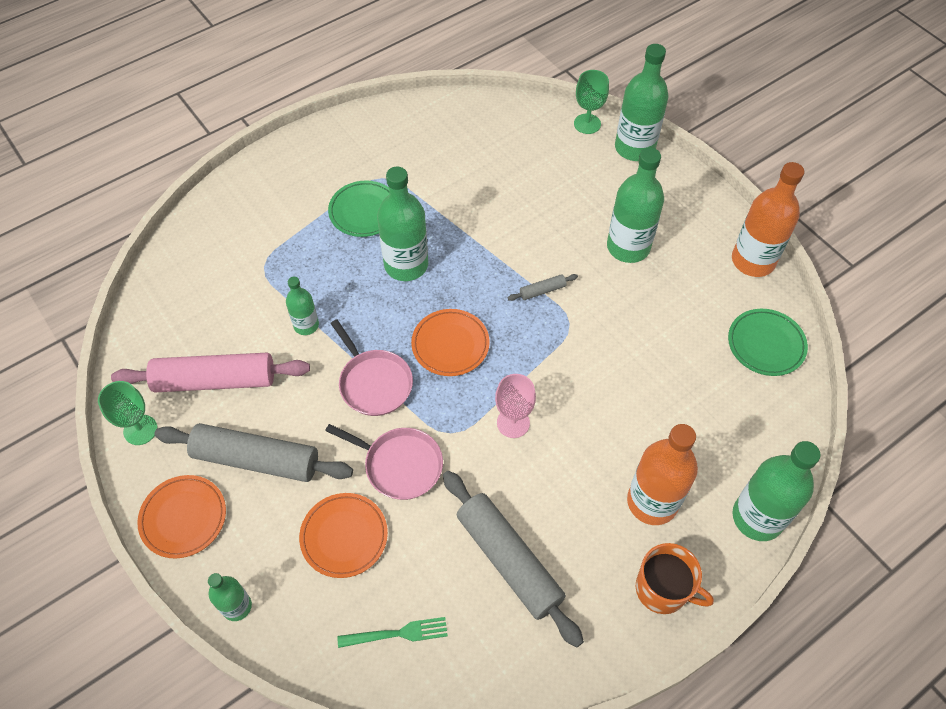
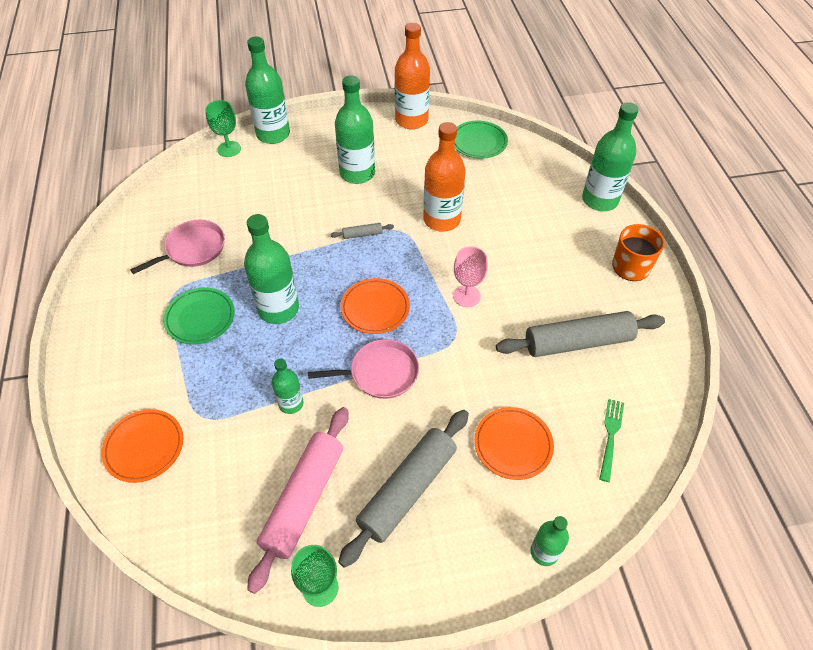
camera: 65 degrees left, 5 degrees down
(183, 518) = (437, 573): orange plate -> orange plate (144, 447)
(399, 465) = (466, 382): pink pan -> pink pan (193, 249)
(542, 290) = (362, 234): grey rolling pin -> grey rolling pin turned 75 degrees clockwise
(652, 502) = (566, 245): orange bottle -> orange bottle (441, 219)

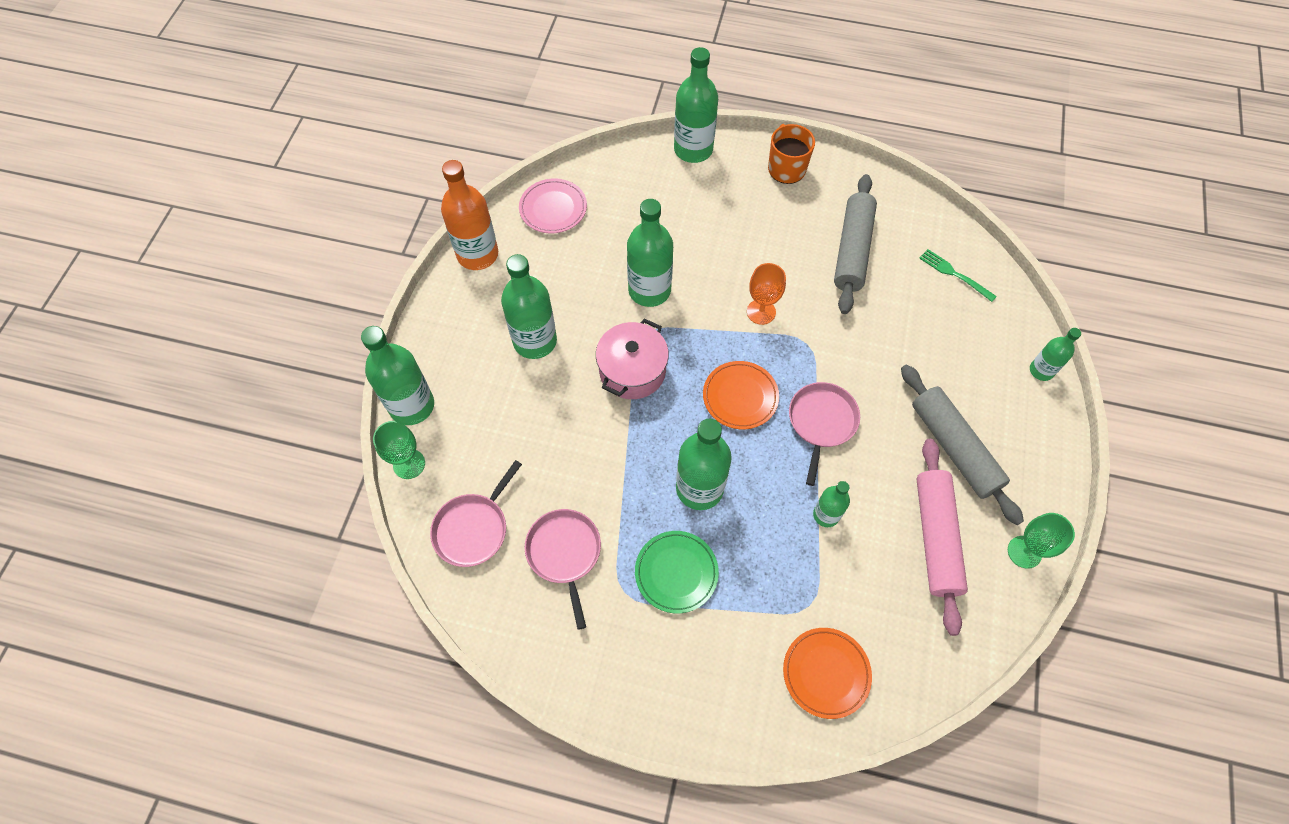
camera: 65 degrees left, 10 degrees up
(194, 196) = (473, 528): none -> pink pan
(304, 499) = (936, 537): pink rolling pin -> pink rolling pin turned 45 degrees clockwise
(362, 234) = (632, 371): grey rolling pin -> pink pot
(441, 219) = (649, 290): orange bottle -> green bottle
(467, 296) = (761, 312): pink goblet -> orange goblet
(478, 142) = (553, 208): green plate -> pink plate
(513, 445) = (938, 348): orange plate -> none

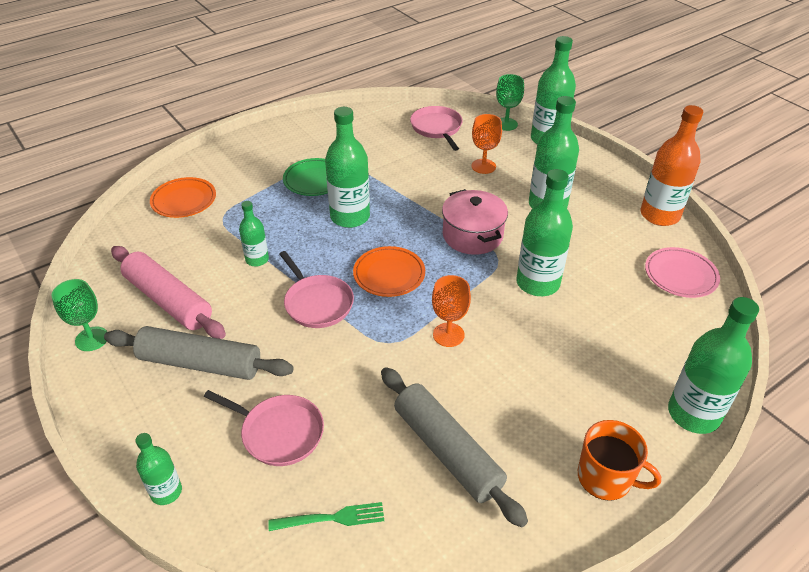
camera: 130 degrees right, 20 degrees down
(514, 432) = (483, 166): none -> orange goblet
(565, 553) = (381, 149): pink pan -> pink pan (279, 432)

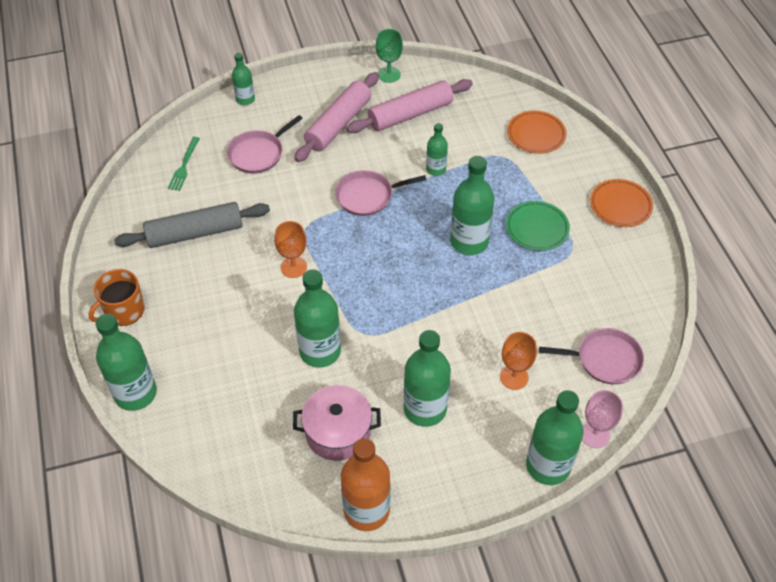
camera: 110 degrees right, 10 degrees up
(200, 363) = (338, 124): grey rolling pin -> pink rolling pin
(389, 274) = (379, 249): orange plate -> orange plate (620, 205)
(472, 235) = (404, 326): pink pot -> pink pot (338, 432)
(506, 124) = (595, 434): green goblet -> pink goblet
(680, 275) = (274, 475): pink plate -> none

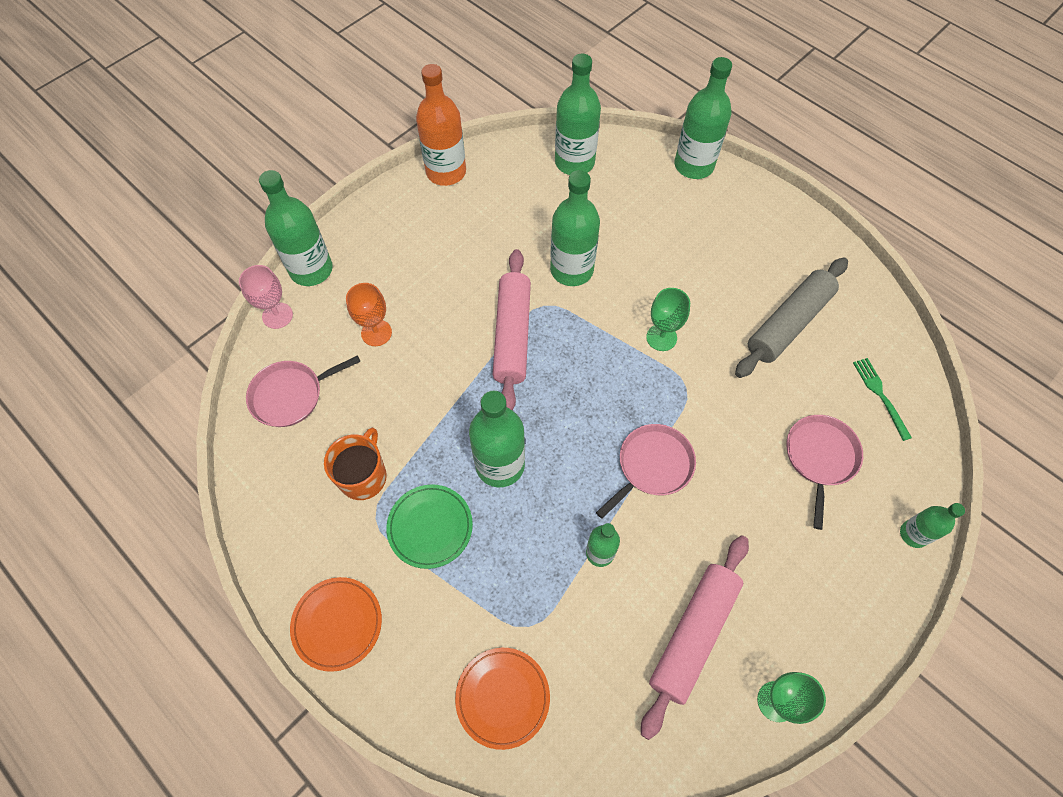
camera: 150 degrees right, 10 degrees up
(124, 311) = (772, 220): orange mug -> orange mug (363, 476)
(293, 267) = (661, 337): orange goblet -> green goblet
(338, 124) = (768, 560): pink rolling pin -> pink rolling pin (512, 335)
(338, 432) = (507, 213): pink pot -> none
(425, 409) = (444, 266): green bottle -> green bottle (574, 162)

